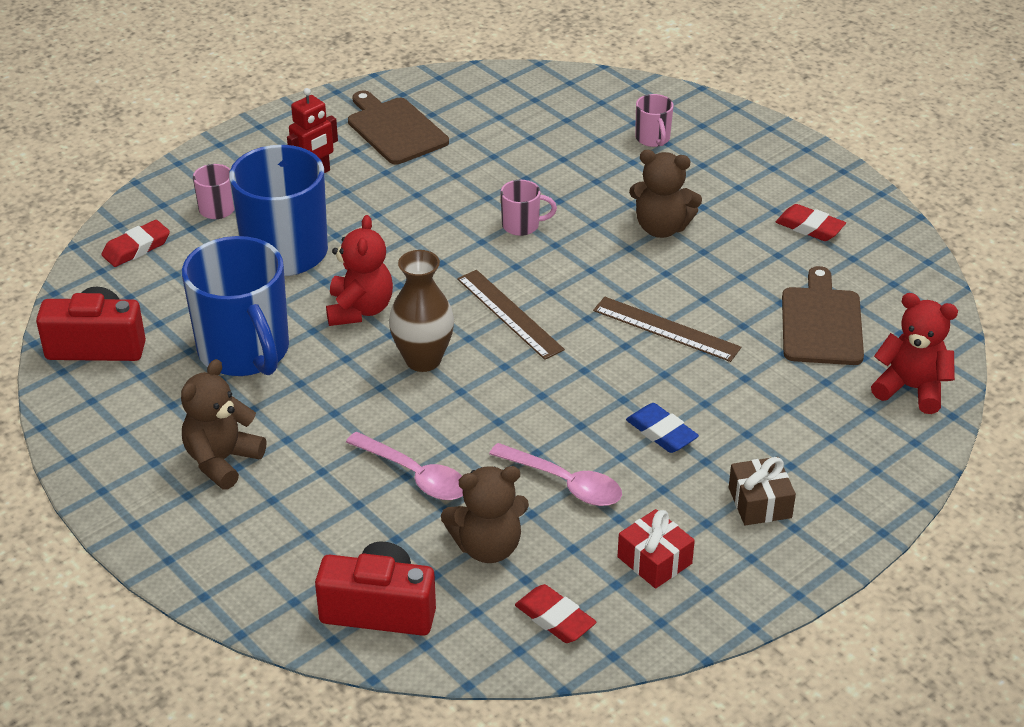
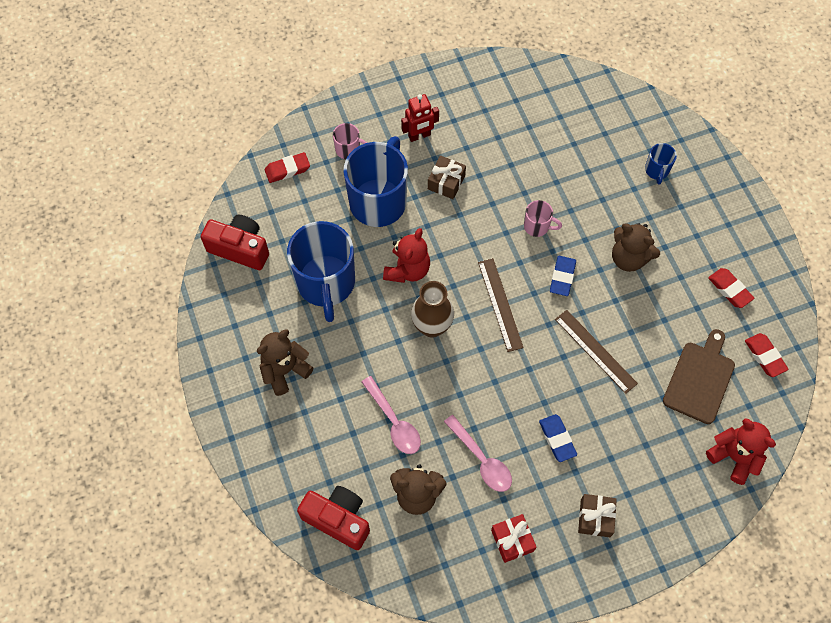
camera: 20 degrees right, 25 degrees up
(374, 211) = (446, 182): none -> brown gift
(395, 129) = (486, 108): brown cutting board -> none
(555, 618) = (436, 563): red eraser -> red eraser (764, 356)
(582, 267) = (562, 277): none -> blue eraser
(653, 139) = (657, 170): pink mug -> blue mug

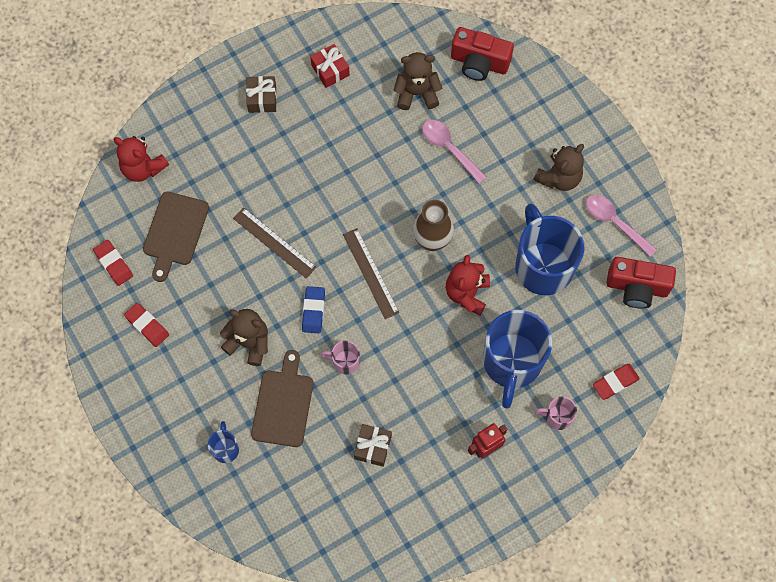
camera: 170 degrees right, 5 degrees up
(446, 182) = (446, 396): brown gift -> brown gift (373, 447)
(482, 460) = (366, 129): pink spoon -> pink spoon (614, 223)
(557, 439) = (301, 157): blue eraser -> none
(600, 199) = (283, 404): none -> brown cutting board

